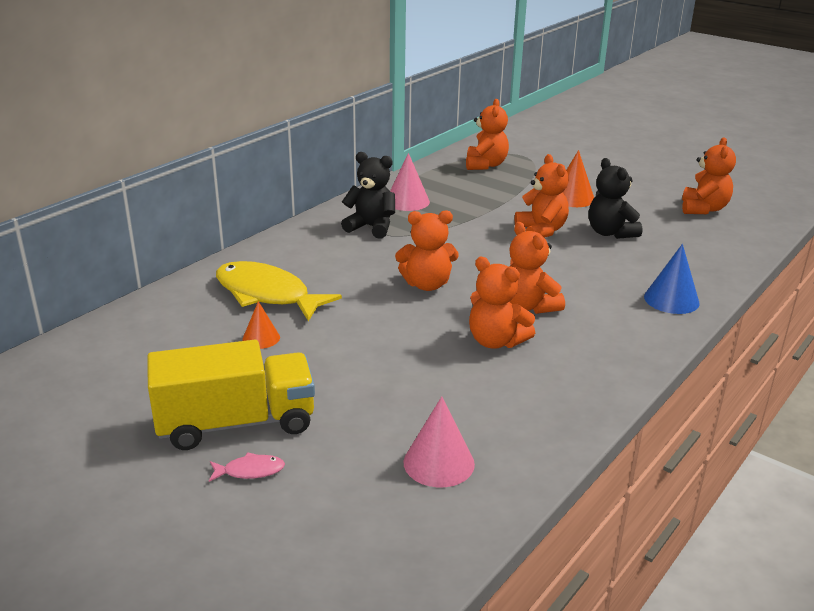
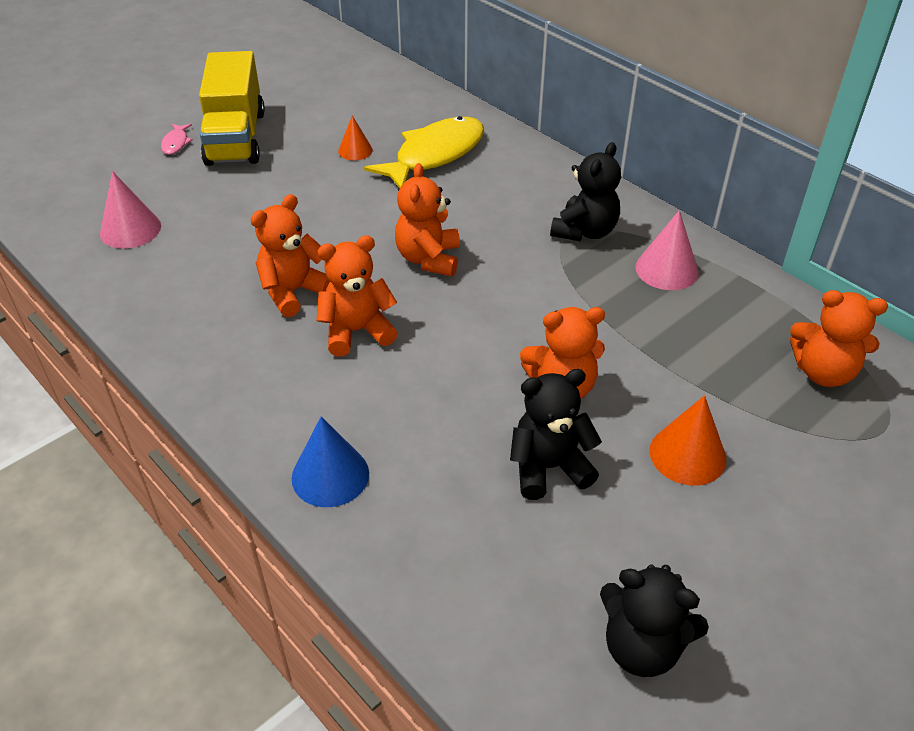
camera: 100 degrees right, 15 degrees up
(703, 209) = (642, 647): orange teddy bear -> black teddy bear

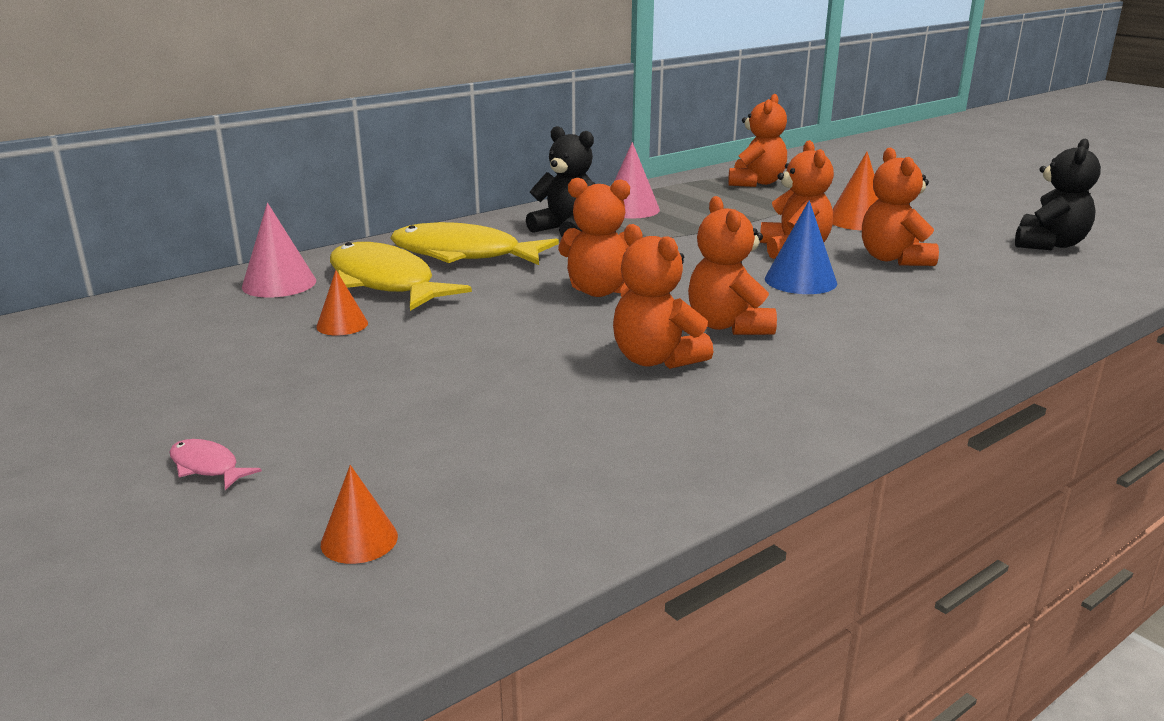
camera: 85 degrees left, 20 degrees down
(97, 199) = (359, 540): none -> orange cone
(130, 229) = (475, 493): pink cone -> pink cone (279, 283)
(176, 143) = (207, 467): pink fish -> pink fish turned 150 degrees counterclockwise
(236, 138) = (235, 410): yellow truck -> none
(330, 475) = (951, 338): blue cone -> blue cone (800, 280)
(503, 182) = (463, 254): none -> yellow fish
(548, 467) = (893, 259): black teddy bear -> orange teddy bear

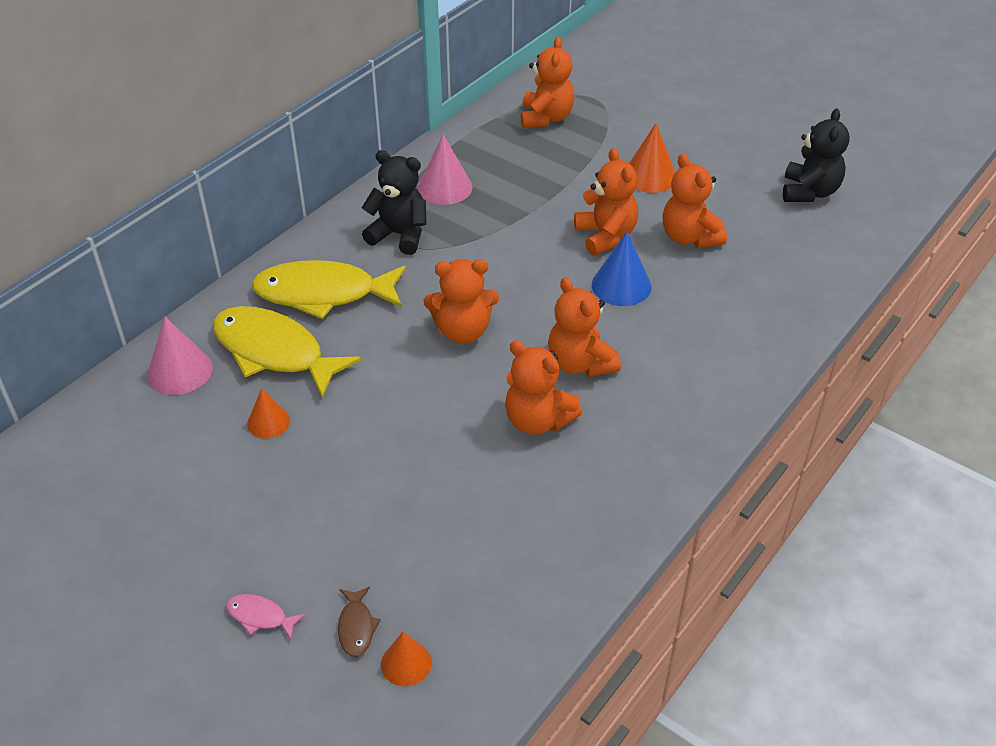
camera: 15 degrees left, 20 degrees up
(318, 495) = (356, 627): none -> brown fish

